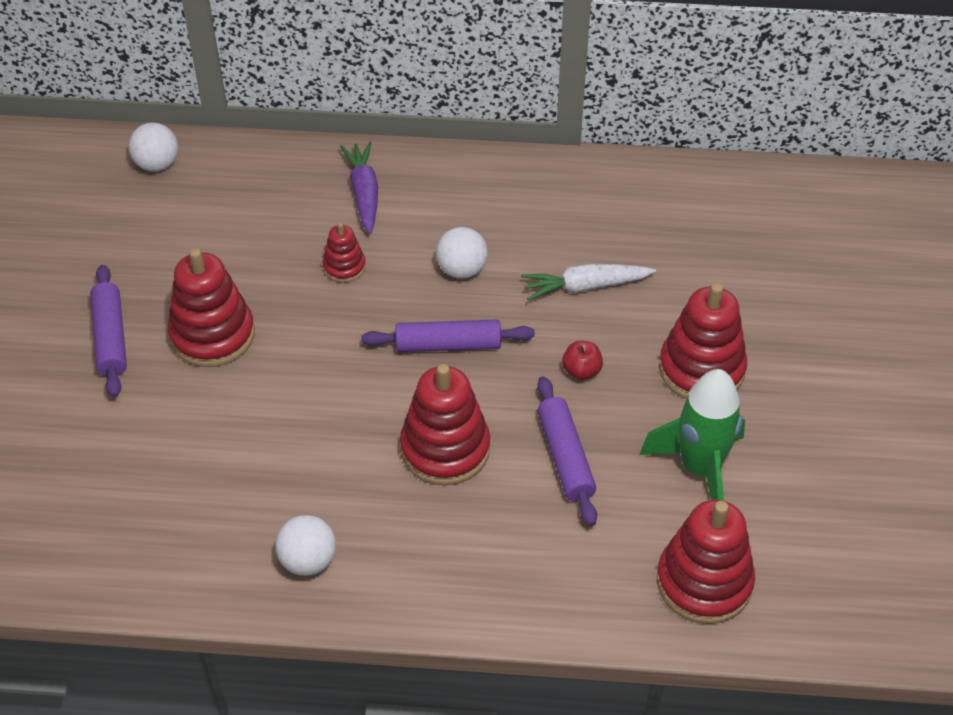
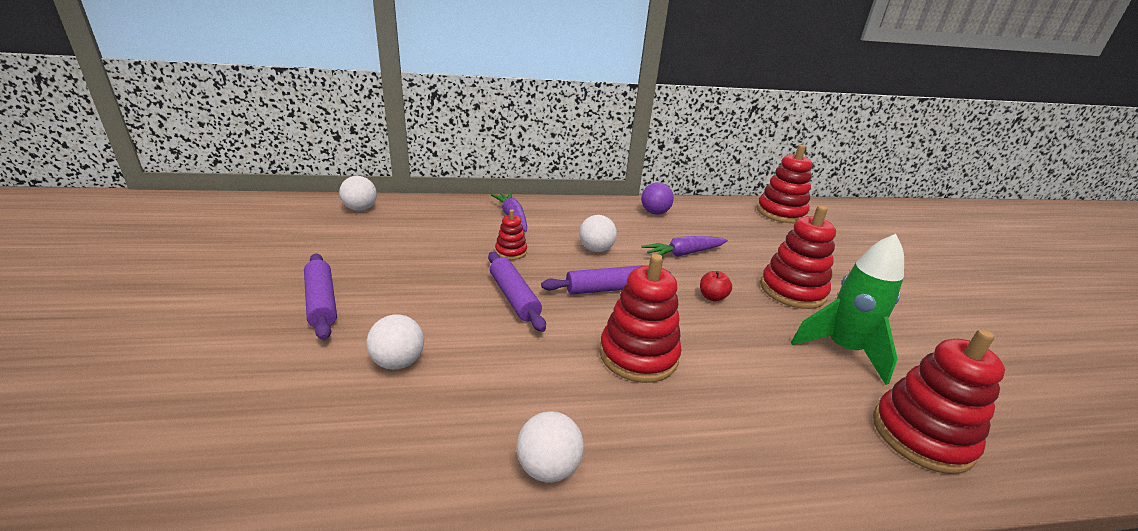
camera: 15 degrees left, 20 degrees down
(187, 430) = (398, 362): none -> white ball
(212, 335) = (414, 295): red stacking toy -> red stacking toy (780, 213)
(565, 457) = (737, 352): purple rolling pin -> purple rolling pin (514, 297)
(585, 192) = (654, 213): none -> purple ball
(585, 287) = (683, 254): white carrot -> purple carrot

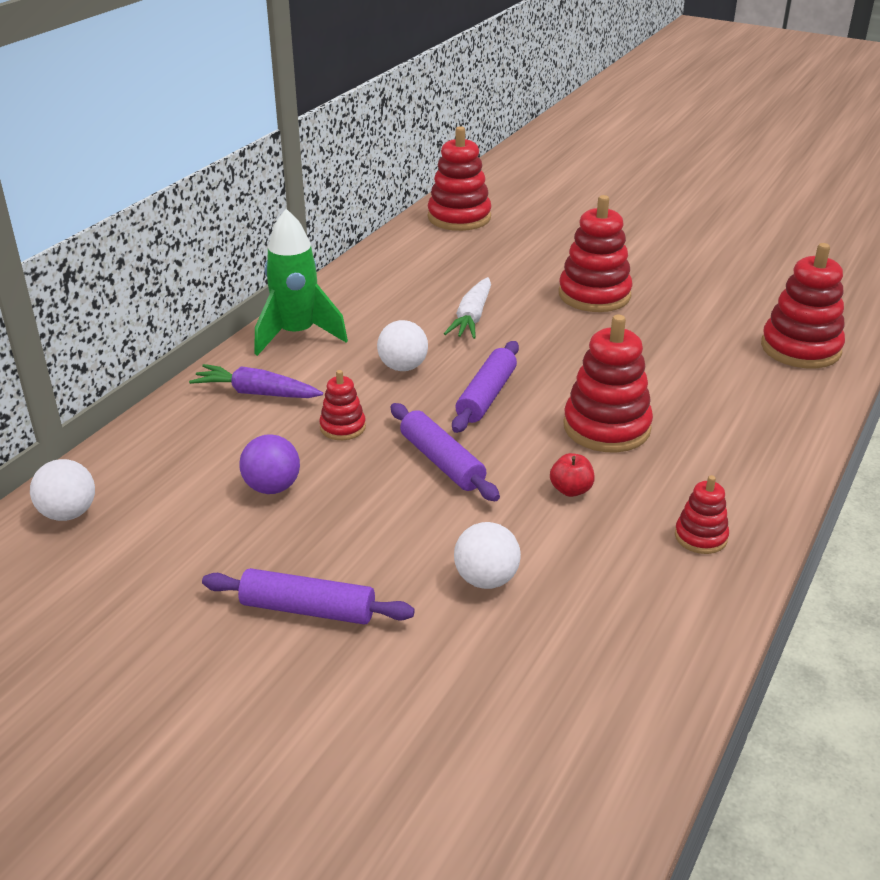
camera: 50 degrees left, 5 degrees up
(514, 297) = (441, 462): purple rolling pin -> purple rolling pin turned 45 degrees clockwise
(548, 468) = (700, 537): white ball -> red stacking toy
(654, 213) = (367, 290): purple ball -> purple ball (272, 487)
(683, 254) = (472, 318): purple carrot -> white carrot
(712, 297) = (561, 342): red apple -> red apple (571, 490)
(842, 350) = (691, 321): green rocket -> green rocket (297, 335)

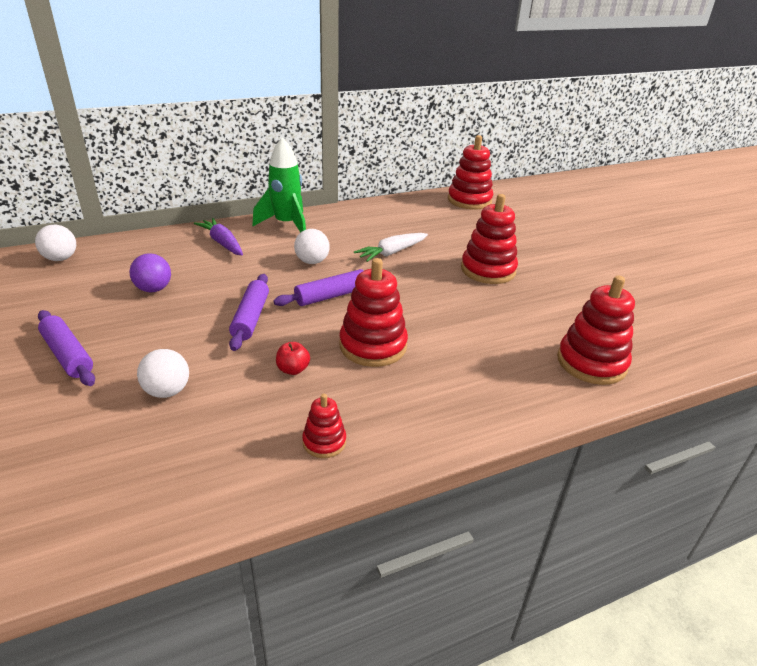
camera: 35 degrees right, 0 degrees up
(343, 427) = (233, 277): red stacking toy -> none

